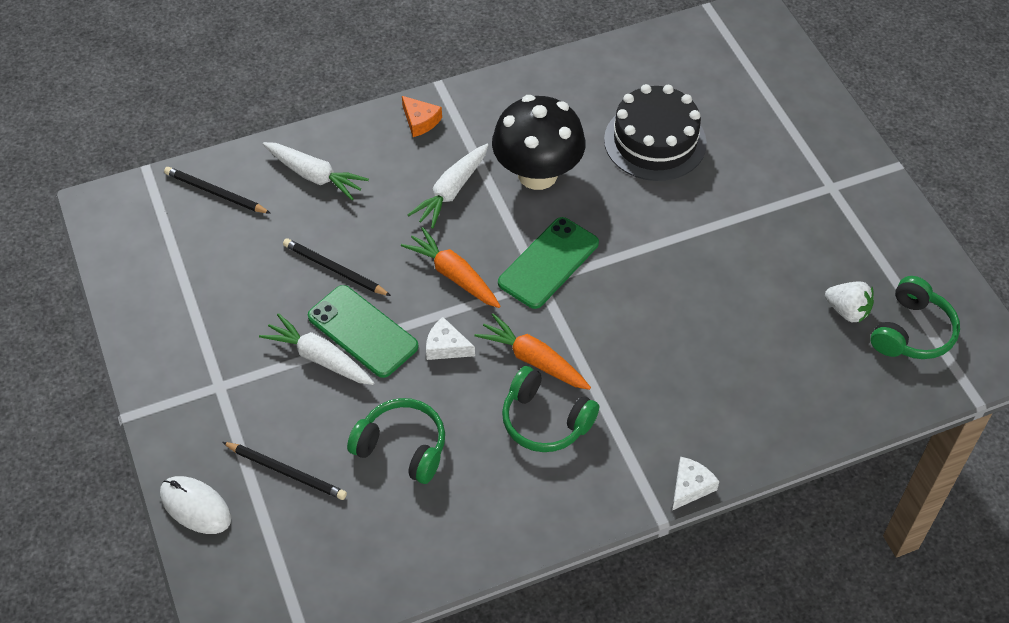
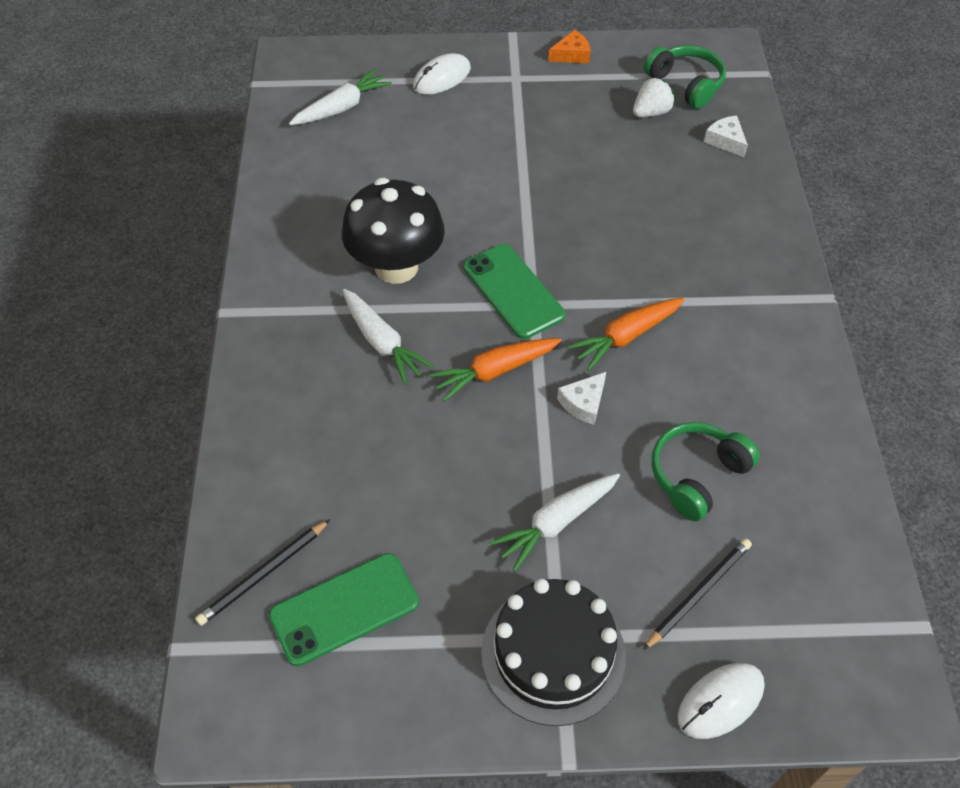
camera: 70 degrees left, 0 degrees up
(314, 176) = (293, 462): white carrot -> white carrot (342, 108)
(334, 270) = (439, 477): black pencil -> none
(362, 331) = (536, 472): green phone -> green phone (344, 609)
(420, 121) = (269, 343): orange cheese -> orange cheese (572, 55)
(545, 420) = (700, 348): green headphones -> none
(655, 141) = (402, 170): black cake -> black cake (553, 654)
(690, 486) = (800, 267): white cheese -> white cheese (726, 141)
(795, 131) = (442, 78): none -> white mouse

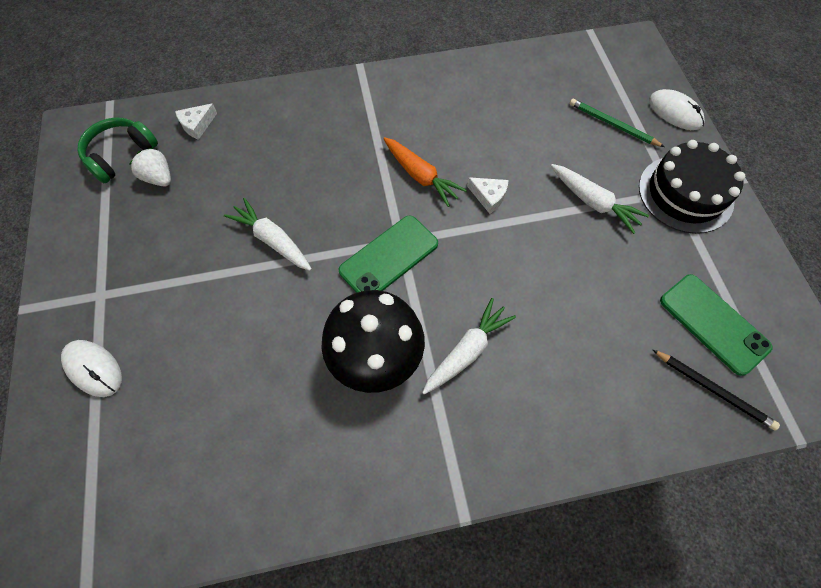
camera: 100 degrees left, 10 degrees up
(342, 108) = (140, 471): white carrot -> white carrot (272, 240)
(495, 371) = (475, 258): orange carrot -> none
(572, 55) = (67, 248): orange cheese -> none
(697, 475) = (528, 129): green headphones -> none
(698, 593) = (612, 125): black pencil -> green pencil

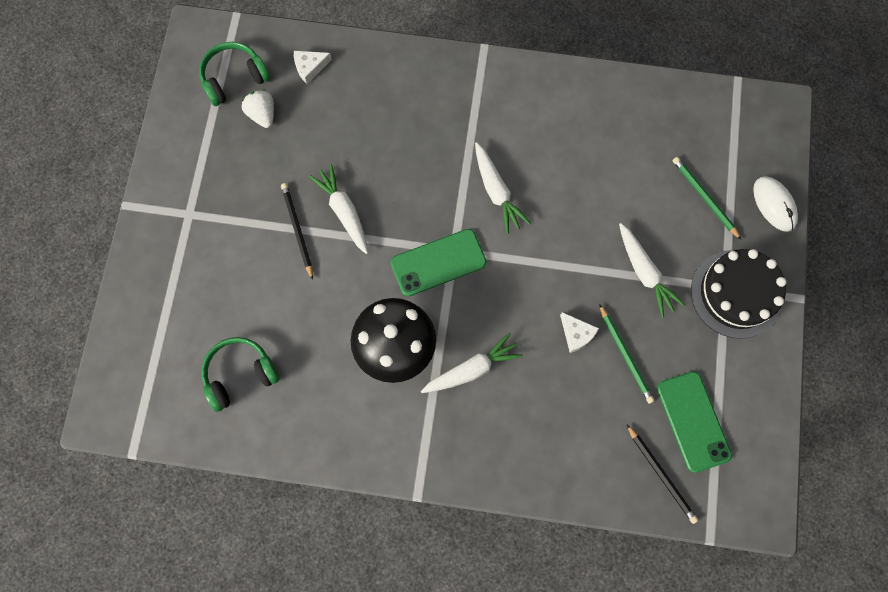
camera: 20 degrees right, 10 degrees up
(93, 368) = (171, 278): white mouse -> none
(204, 451) = (240, 374): none -> green headphones
(227, 273) = (297, 230): none -> black pencil
(420, 176) = (496, 191): orange carrot -> white carrot
(489, 196) = (550, 234): white cheese -> white cheese (576, 334)
(615, 283) = (625, 355): none -> green pencil

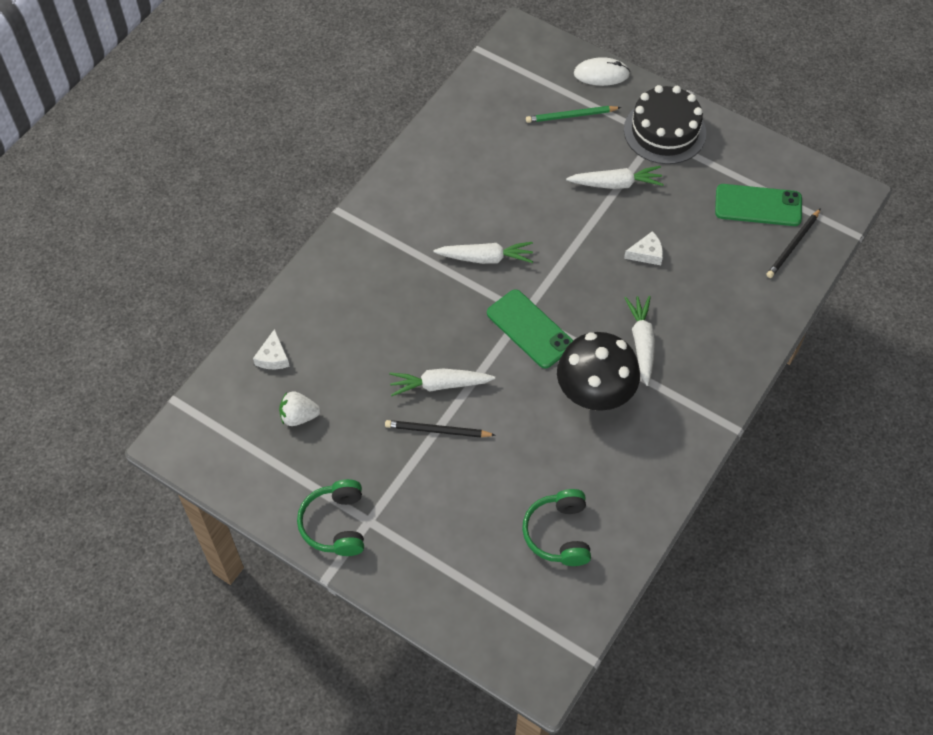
camera: 65 degrees left, 15 degrees down
(234, 78) = (244, 427): green headphones -> green headphones (335, 524)
(438, 262) = (530, 329): green phone -> green phone turned 45 degrees counterclockwise
(625, 355) = (681, 227): green pencil -> none
(661, 475) = (793, 245): black pencil -> black pencil turned 135 degrees clockwise

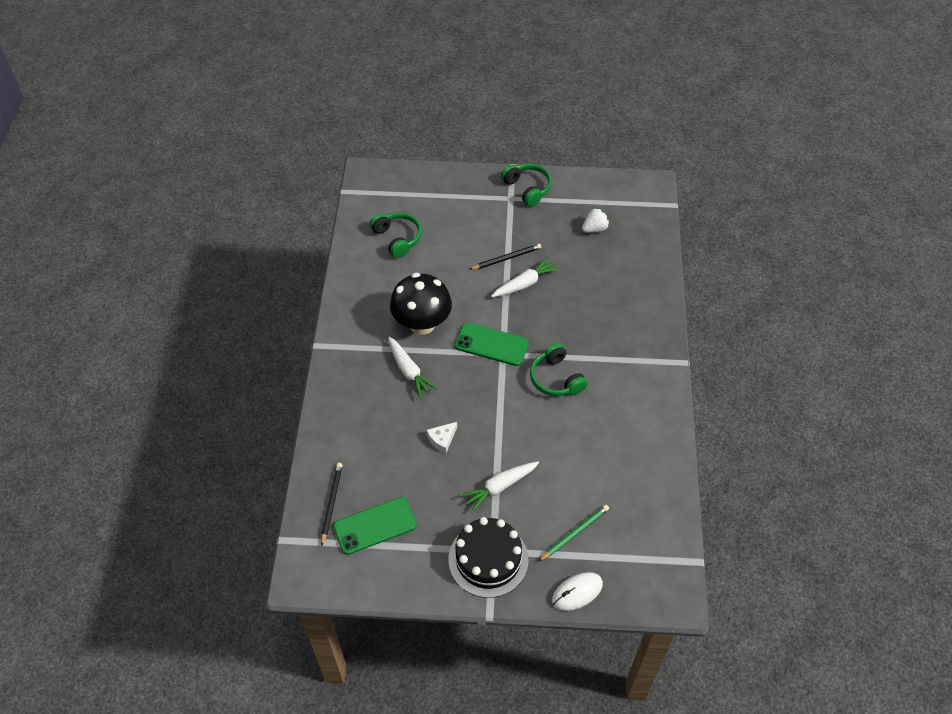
camera: 150 degrees right, 5 degrees down
(273, 357) = (639, 252): white cheese -> none
(485, 258) = (556, 378): white carrot -> green headphones

